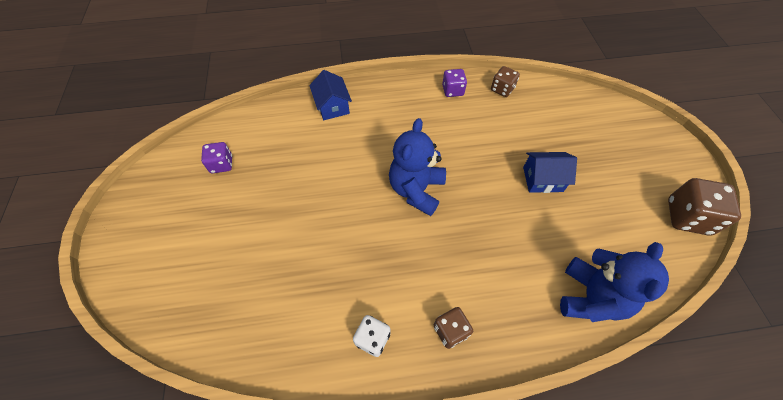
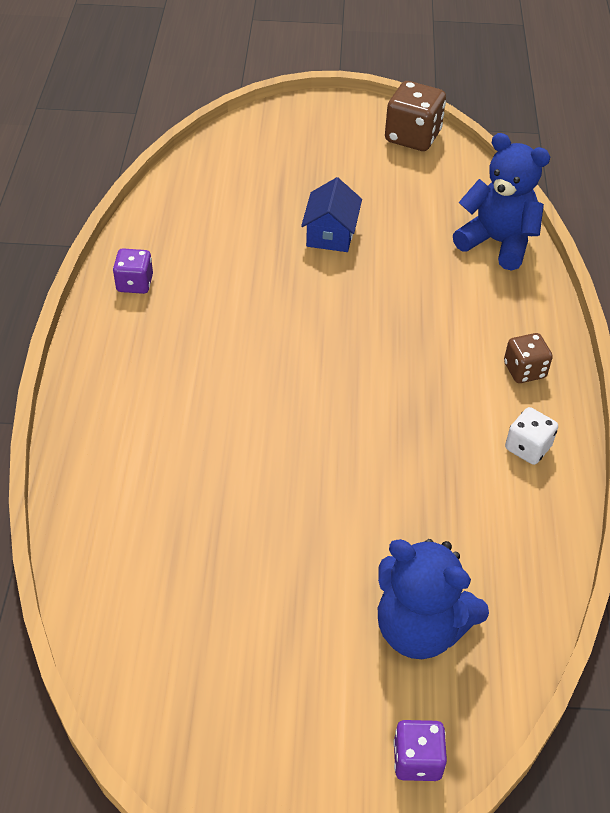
camera: 80 degrees left, 10 degrees down
(221, 164) = (186, 626): purple dice -> purple dice (417, 760)
(332, 106) = (105, 444): blue house -> none
(416, 190) = (314, 364): blue teddy bear -> blue teddy bear (420, 628)
(502, 89) = (156, 229): brown dice -> none

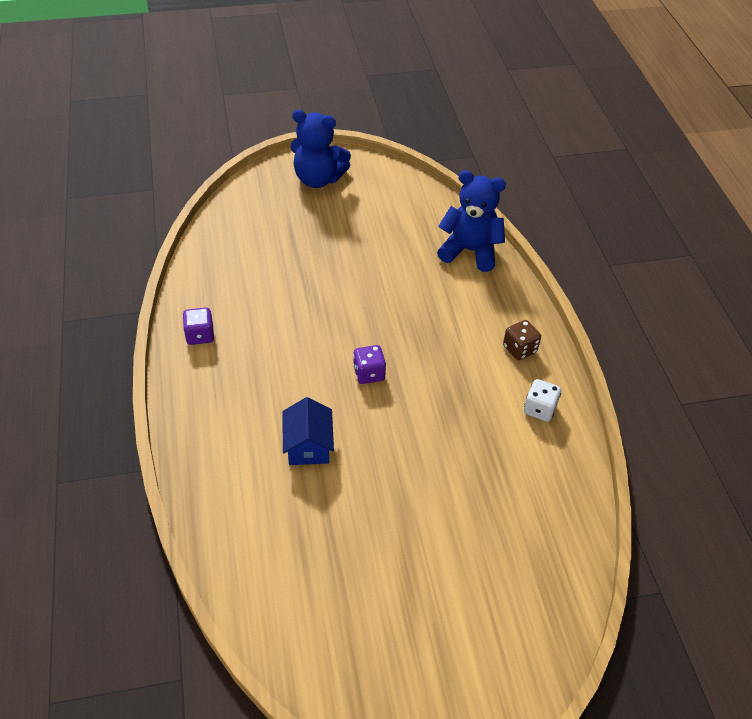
camera: 15 degrees left, 0 degrees up
(331, 234) = (342, 266): blue house -> blue house (308, 445)
(412, 137) = (381, 175): brown dice -> none
(417, 760) = (531, 666): purple dice -> purple dice (369, 373)
(420, 628) = (503, 565): blue teddy bear -> blue teddy bear (318, 179)

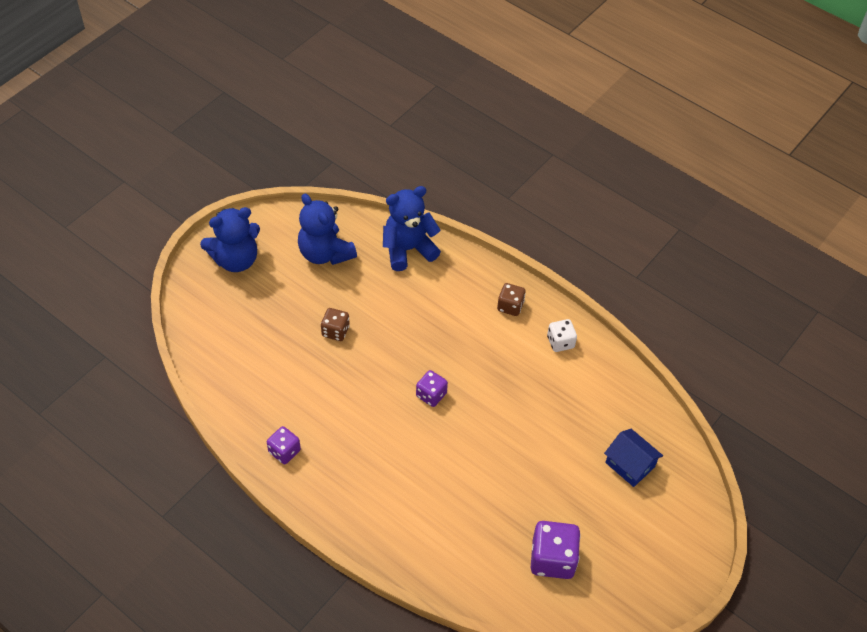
camera: 40 degrees left, 5 degrees up
(308, 445) = (443, 475): blue house -> blue house (630, 464)
(331, 595) = (552, 559): none -> purple dice
(340, 274) = (335, 331): none -> brown dice
(394, 214) = (325, 253): none -> blue teddy bear

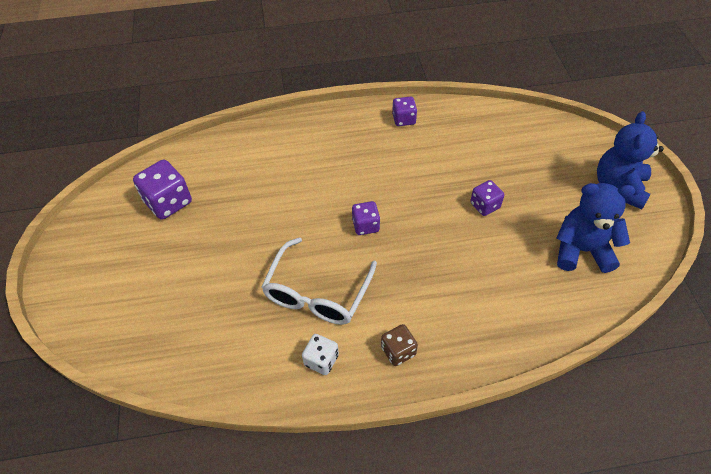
camera: 135 degrees right, 0 degrees up
(335, 331) = (485, 205): brown dice -> purple dice
(408, 249) = (538, 317): blue teddy bear -> none
(518, 382) = (317, 293): none -> white glasses
(630, 464) = (165, 310): blue house -> none

